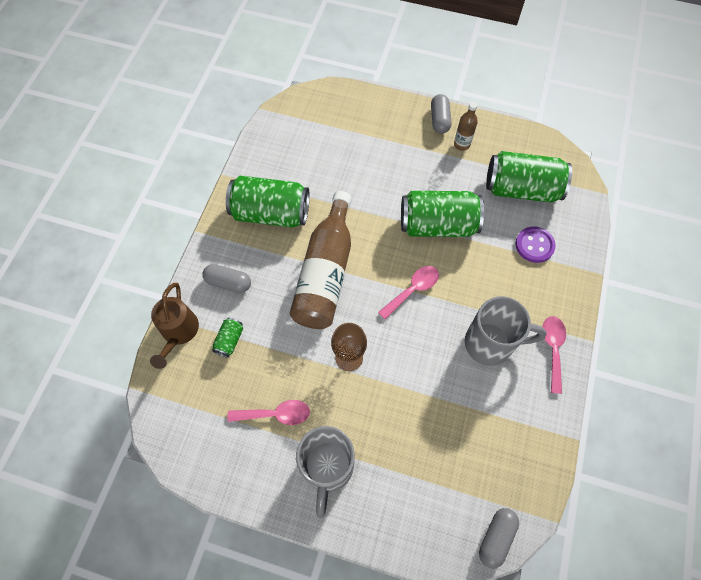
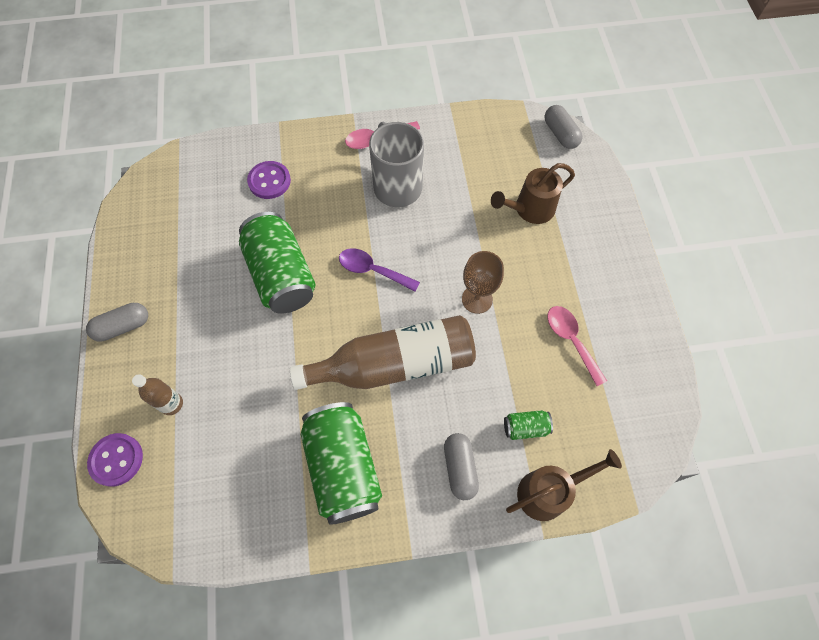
camera: 115 degrees left, 0 degrees up
(327, 468) = (589, 273): grey mug -> none
(346, 98) = (116, 460): none -> purple button
(412, 290) = (373, 270): pink spoon -> purple spoon
(416, 450) = (529, 210): none -> brown watering can
(462, 144) = (155, 289): brown bottle -> brown bottle (171, 404)
(496, 537) = (560, 134): grey capsule -> grey capsule turned 60 degrees clockwise
(521, 189) = (200, 211): green can -> none

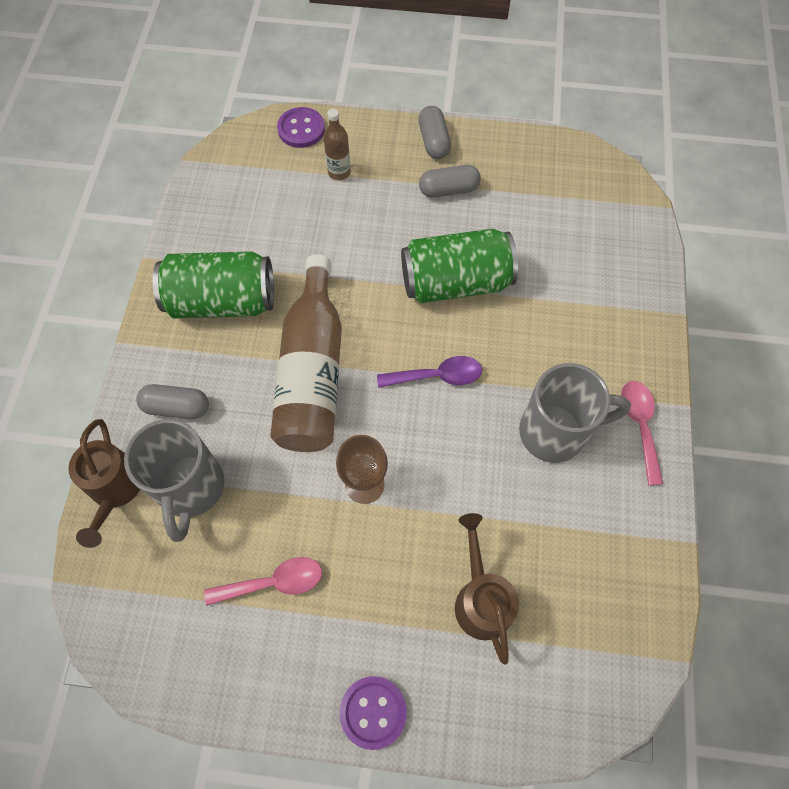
camera: 105 degrees right, 0 degrees up
(269, 181) = (590, 290): purple button -> purple button (373, 712)
(373, 270) = (437, 376): purple spoon -> purple spoon turned 45 degrees clockwise
(525, 427) = (191, 489): green can -> grey mug
(560, 134) = (610, 700): grey capsule -> grey capsule (448, 190)

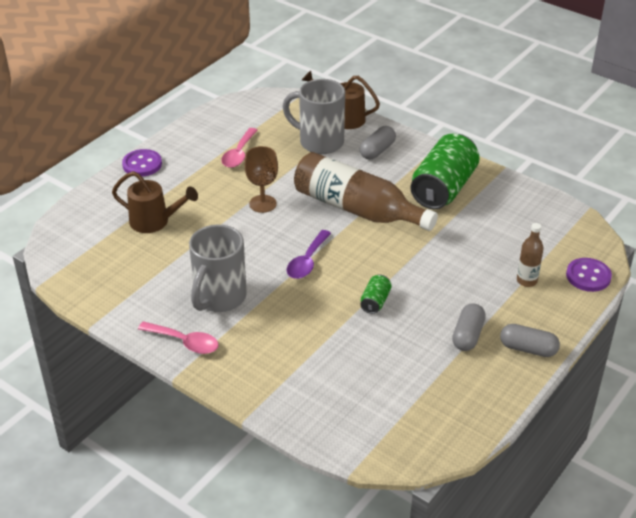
camera: 120 degrees right, 25 degrees down
(455, 282) = (375, 302): green can -> green can, size x0.44

